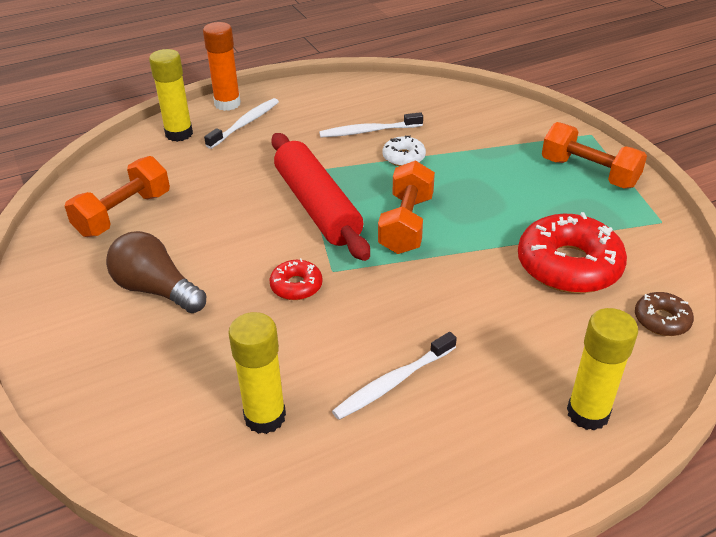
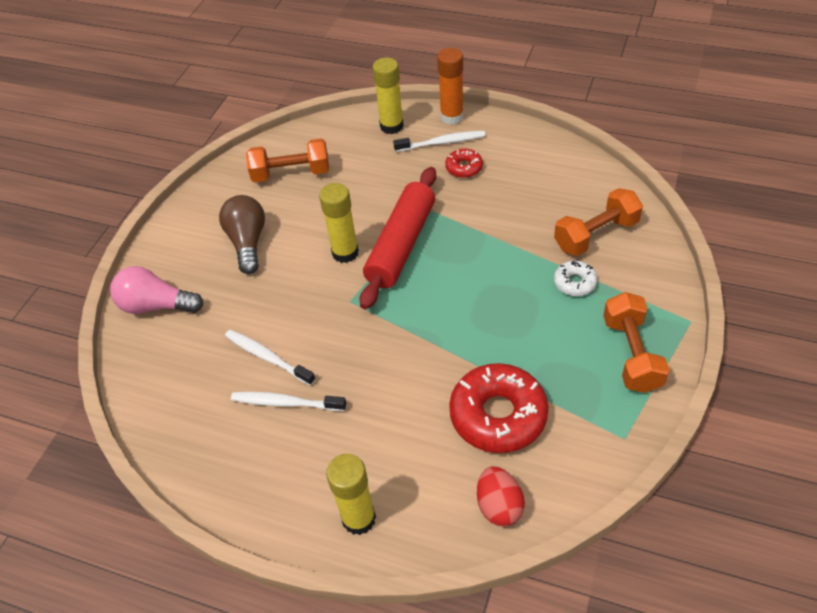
camera: 50 degrees right, 10 degrees up
(124, 405) = (156, 306): none -> pink light bulb
(265, 417) = (204, 367): yellow glue stick -> yellow glue stick (345, 253)
(296, 286) = (317, 296): red donut -> red donut (464, 167)
(368, 131) = (516, 202): white toothbrush -> white toothbrush (267, 357)
(403, 157) = (510, 243): white donut -> white donut (574, 282)
(406, 224) = (437, 300): orange dumbbell -> orange dumbbell (596, 235)
(661, 320) = (499, 506): brown donut -> red egg

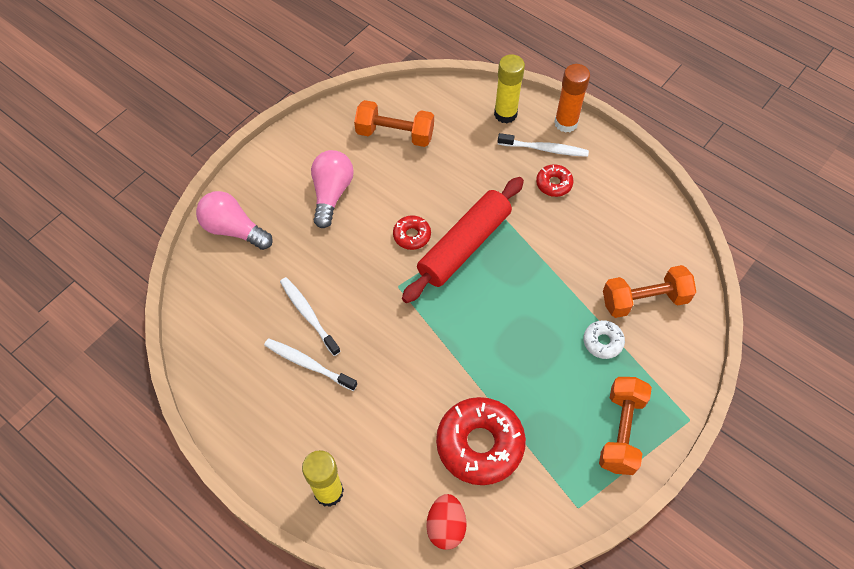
camera: 15 degrees right, 10 degrees up
(248, 242) = (331, 194): brown light bulb -> pink light bulb
(345, 253) = (412, 235): yellow glue stick -> red donut

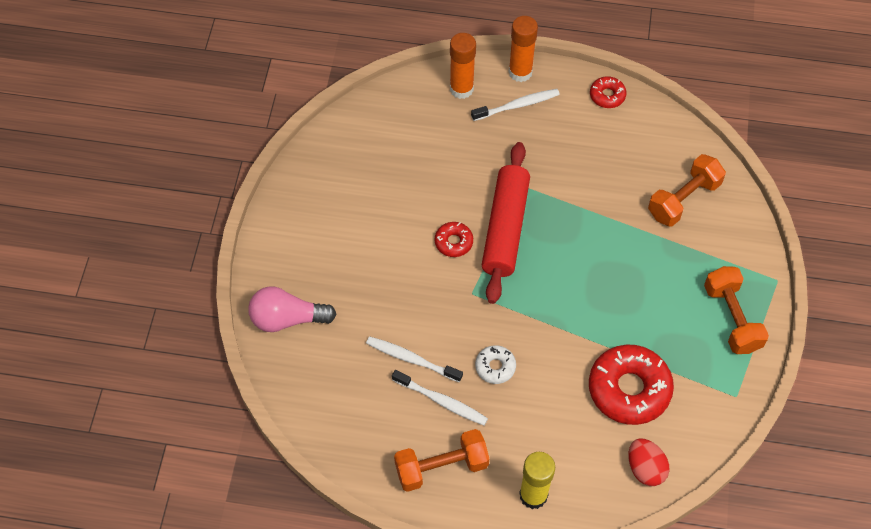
camera: 30 degrees left, 0 degrees up
(308, 364) = (441, 401): white toothbrush -> white toothbrush turned 150 degrees counterclockwise
(331, 194) = (354, 240): pink light bulb -> none
(395, 134) = (374, 156): orange dumbbell -> orange dumbbell (441, 467)
(505, 114) = (461, 89): yellow glue stick -> orange glue stick
(554, 184) = (545, 134): red donut -> red donut (607, 95)
(602, 342) = (672, 252): white donut -> white donut (495, 367)

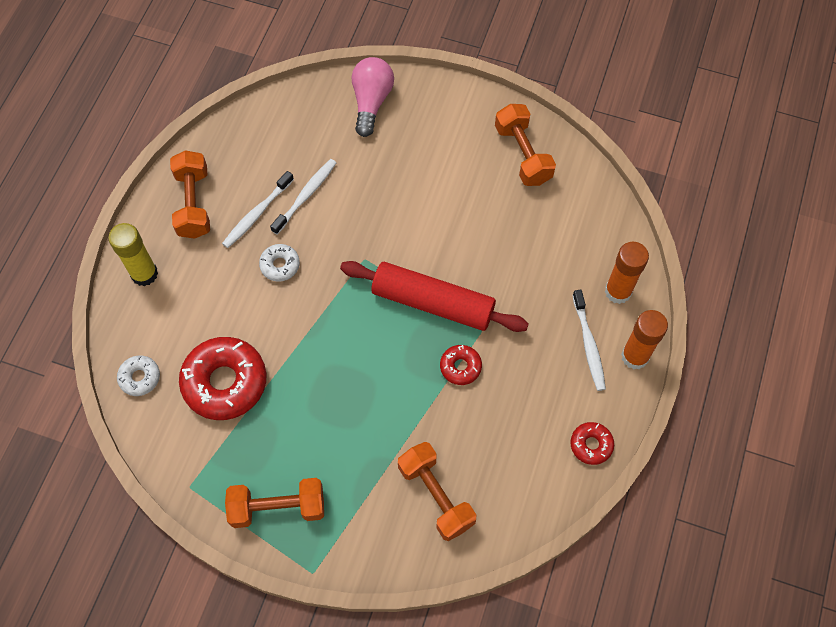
camera: 100 degrees right, 5 degrees up
(331, 176) = (523, 154): none -> orange dumbbell
(453, 242) = (425, 252): red donut -> red donut (460, 367)
(645, 468) = (140, 377): red egg -> white donut

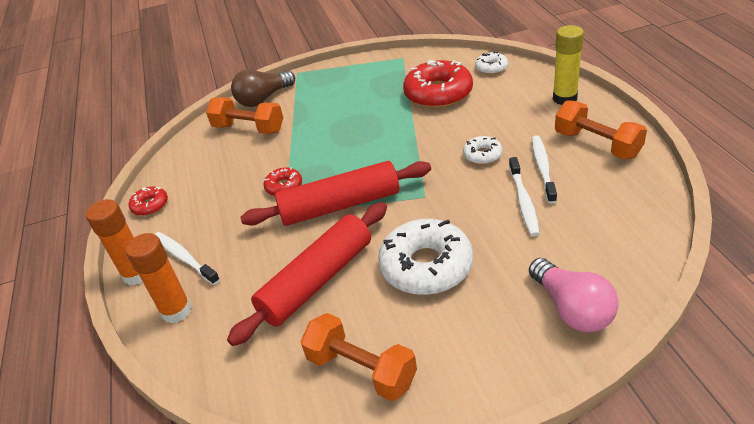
camera: 150 degrees right, 25 degrees down
(278, 507) = (343, 77): orange dumbbell -> none
(385, 545) = (263, 99): none -> brown light bulb
(422, 195) = (426, 266): none -> white donut
(503, 240) = (317, 281): none -> red rolling pin

